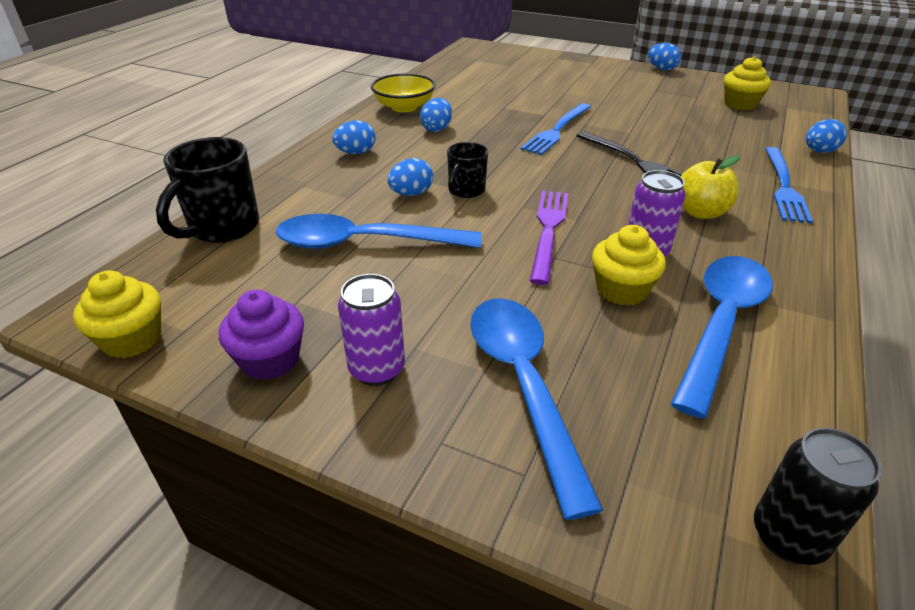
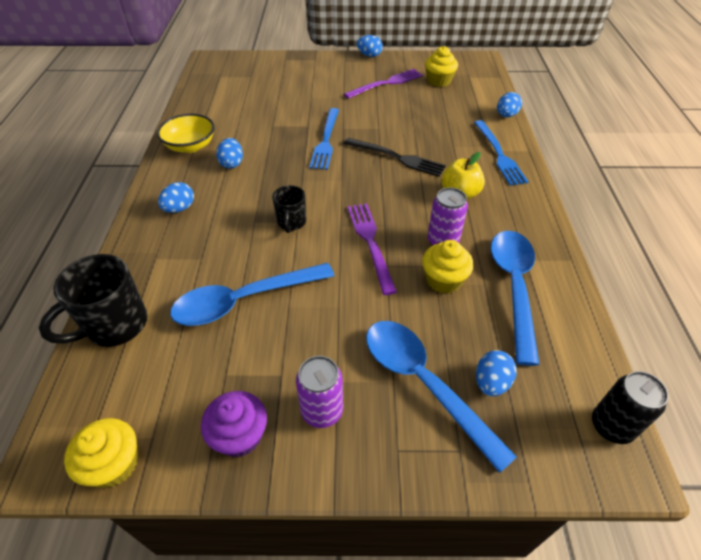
camera: 25 degrees left, 10 degrees up
(223, 228) = (115, 326): black mug -> black mug turned 45 degrees clockwise
(411, 194) = (251, 239): blue egg -> blue egg (491, 382)
(667, 95) = (386, 83): none -> purple fork

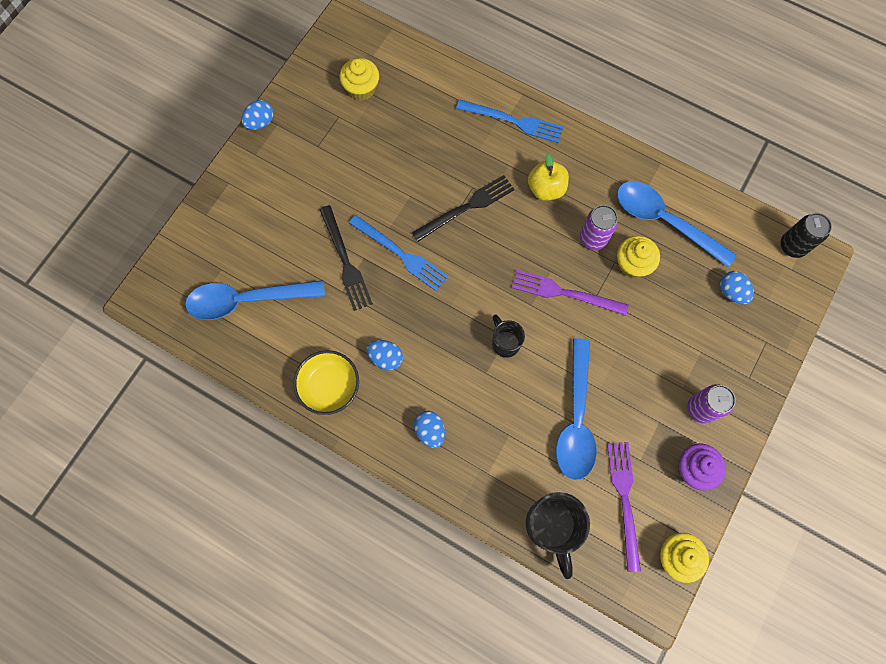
camera: 60 degrees left, 25 degrees up
(291, 223) = (505, 343): black mug -> black mug turned 150 degrees counterclockwise
(298, 119) = (345, 261): none -> black fork
(386, 83) = (332, 140): purple fork -> purple fork (624, 499)
(423, 383) = (711, 333): blue spoon -> blue spoon (247, 300)
(506, 115) = (460, 72): blue egg -> none

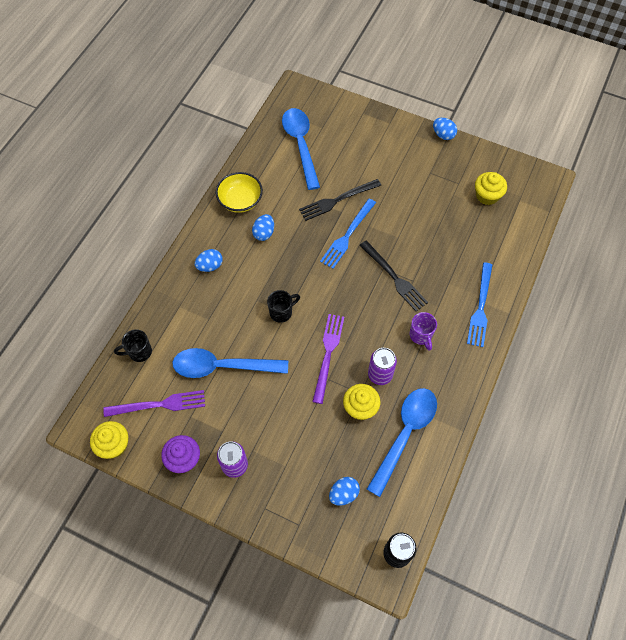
camera: 85 degrees right, 10 degrees down
(546, 189) = (421, 336): yellow apple -> purple mug
(551, 526) = (139, 352): black mug -> black mug, size x0.59

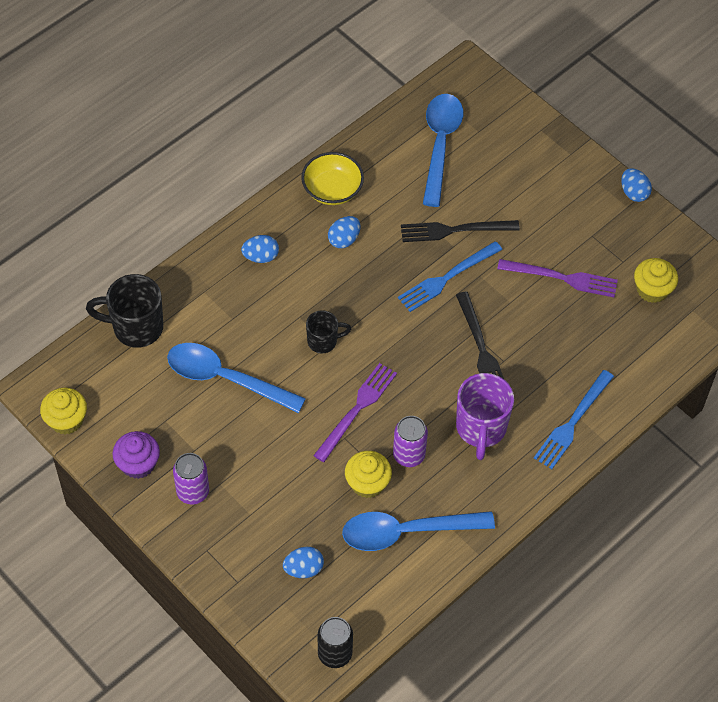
camera: 20 degrees right, 5 degrees down
(139, 352) = (136, 327): black mug -> black mug, size x1.70
(159, 405) = (135, 395): purple fork -> purple fork (562, 278)
(405, 434) = (406, 532): blue spoon -> blue spoon turned 150 degrees counterclockwise
(421, 336) = (481, 429): purple mug -> purple mug, size x1.70

